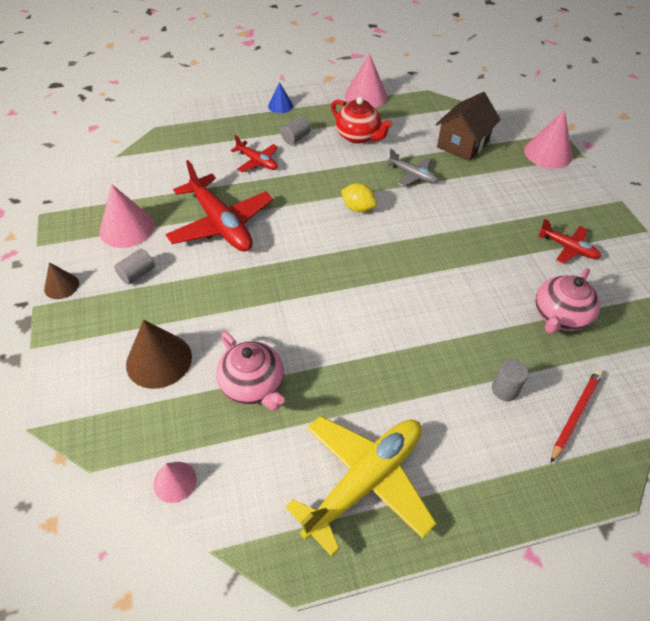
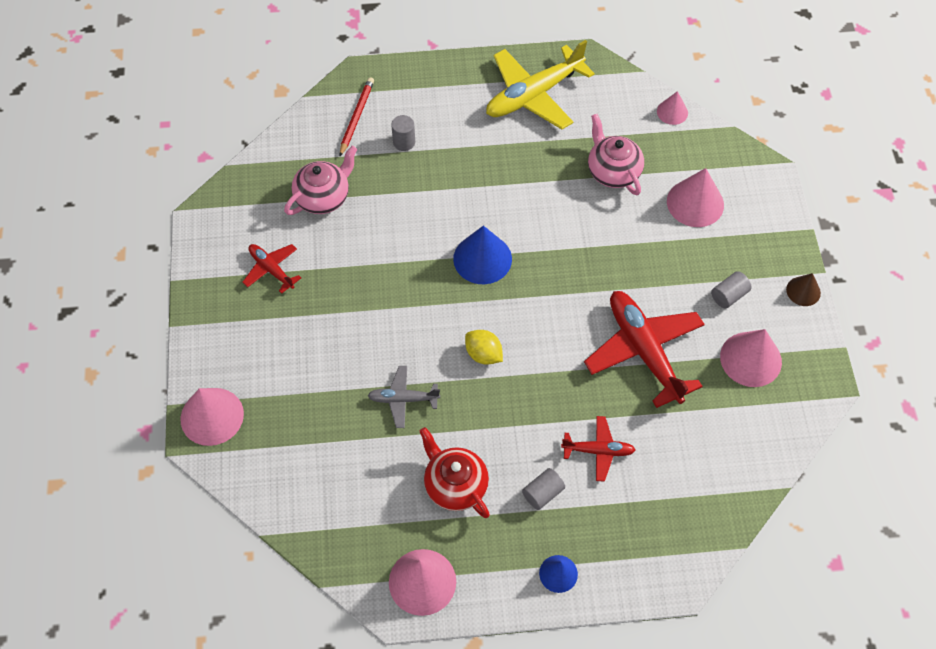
camera: 170 degrees left, 10 degrees up
(159, 360) = (695, 203): brown cone -> pink cone
(257, 162) = (598, 451): red plane -> red plane turned 135 degrees clockwise
(378, 278) = (482, 259): none -> blue cone
(413, 175) = (403, 399): grey plane -> grey plane turned 45 degrees counterclockwise
(462, 144) = (317, 449): brown house -> none
(575, 415) = (356, 117): red pencil -> red pencil turned 150 degrees clockwise

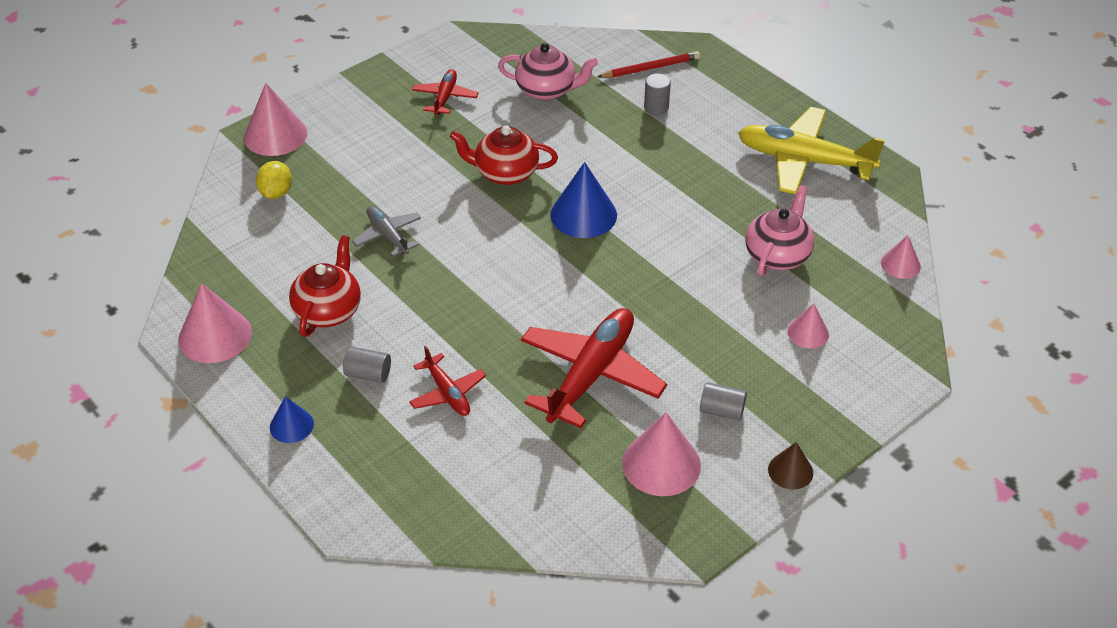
camera: 55 degrees right, 15 degrees down
(396, 281) = (505, 173): none -> red teapot
(483, 354) = (481, 264): yellow lemon -> yellow lemon (276, 193)
(695, 203) = (808, 333): pink cone -> pink cone, size x0.57

